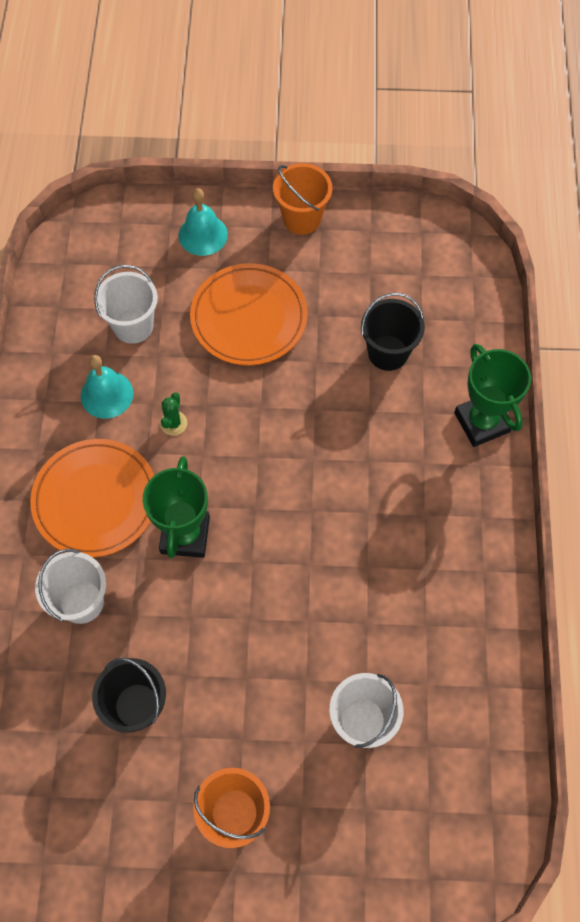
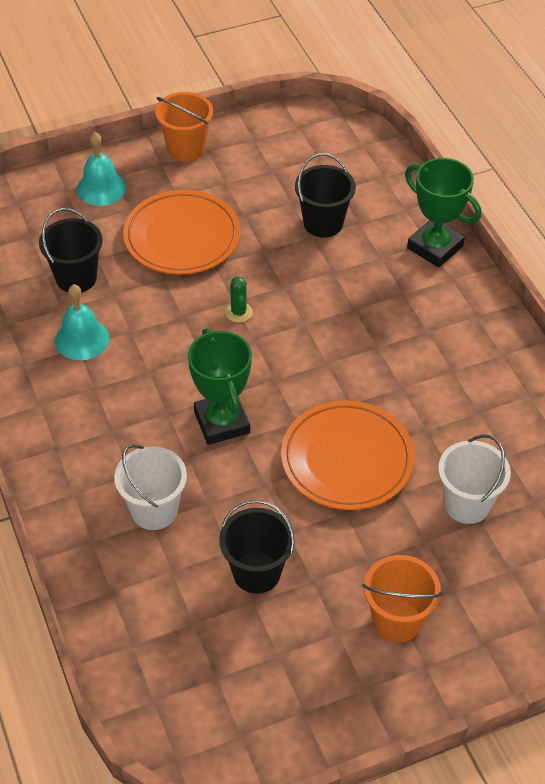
camera: 25 degrees left, 15 degrees down
(95, 500) = (120, 425): orange plate -> orange plate (347, 459)
(133, 326) = (76, 278): white bucket -> black bucket
(173, 423) = (159, 340): green cactus -> green cactus (238, 312)

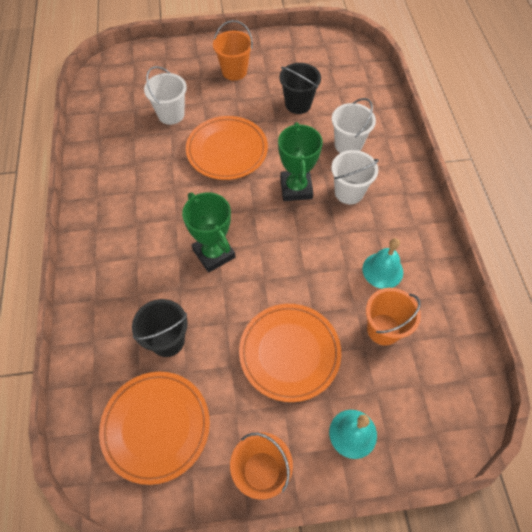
camera: 165 degrees left, 10 degrees up
(76, 278) = (383, 329): black bucket -> orange bucket
(141, 432) = (349, 192): none -> white bucket
(238, 312) = (262, 268): green cactus -> none
(301, 159) = (156, 427): none -> orange plate
(435, 247) = (91, 294): green trophy -> green trophy (214, 253)

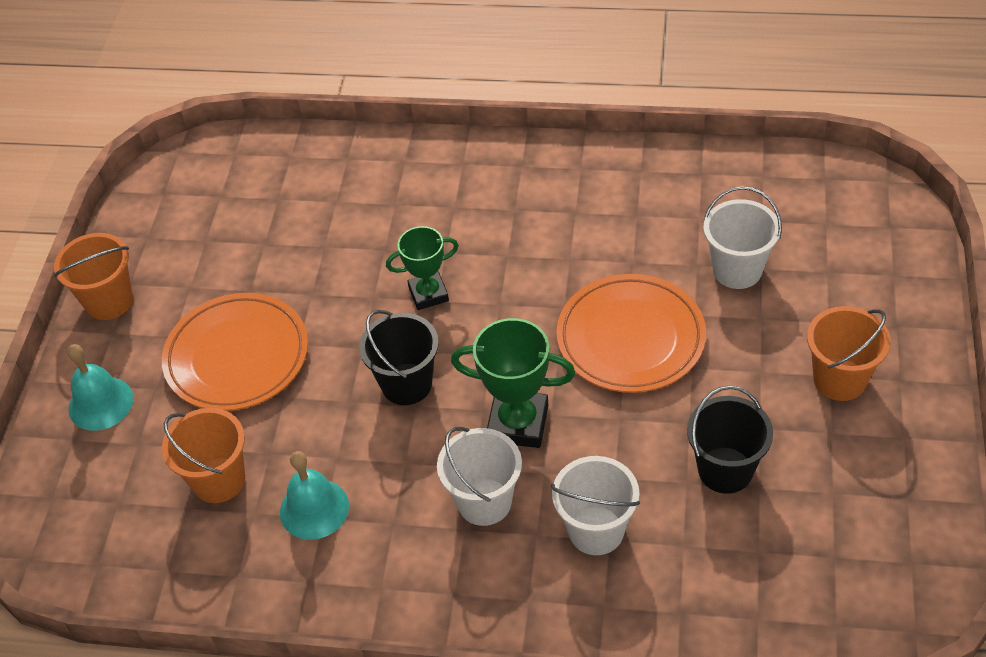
camera: 110 degrees right, 10 degrees down
(156, 427) = (210, 210): orange plate -> none
(167, 340) = (314, 229): black bucket -> black bucket (406, 384)
(214, 253) = (428, 294): green trophy -> green trophy, size x0.66

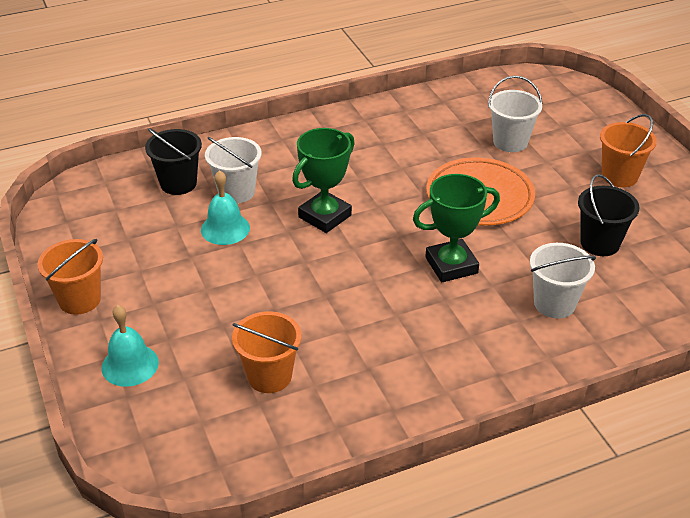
camera: 35 degrees left, 10 degrees down
(237, 357) = (216, 298): orange plate -> none
(314, 509) = (357, 365): turquoise bell -> turquoise bell (225, 228)
(406, 384) = (356, 270): black bucket -> black bucket (178, 183)
(428, 294) = (325, 216): green trophy -> green trophy, size x1.50
(484, 502) = (470, 316): white bucket -> white bucket (236, 192)

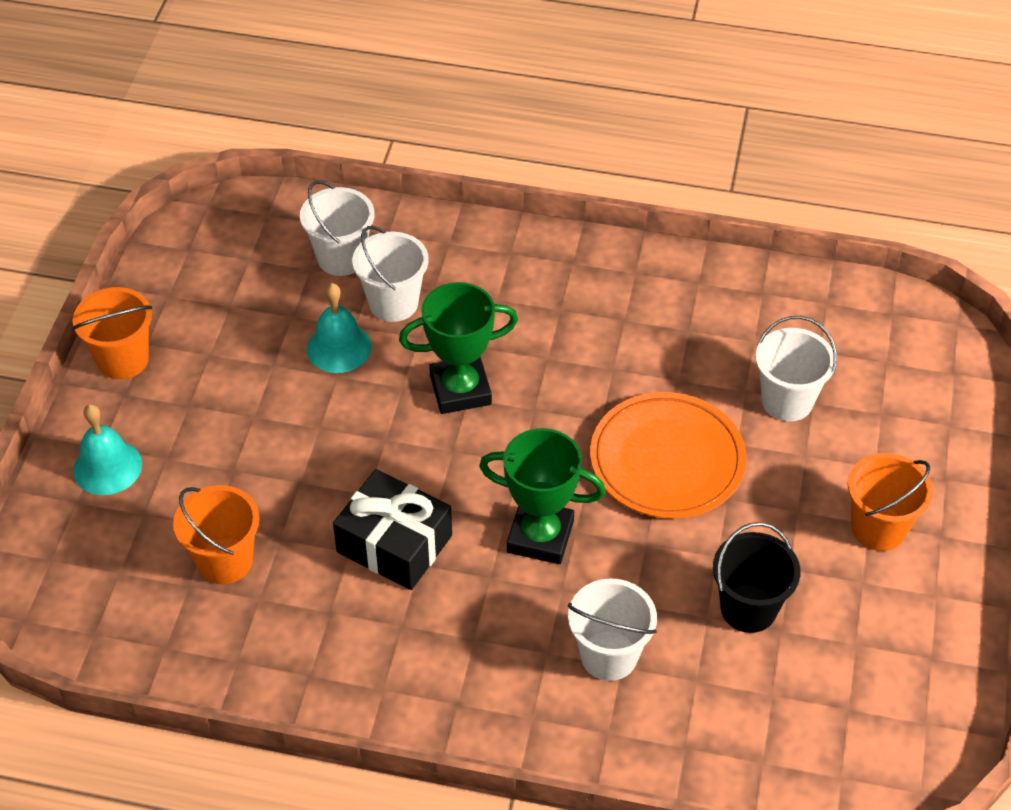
camera: 35 degrees right, 10 degrees up
(178, 183) = (341, 258): black bucket -> white bucket
(369, 312) = (394, 544): none -> black gift

